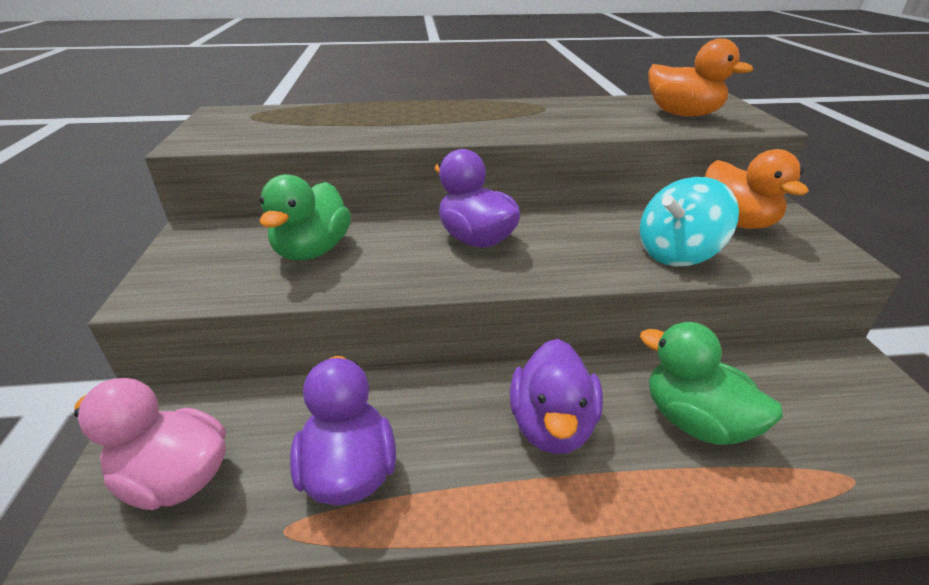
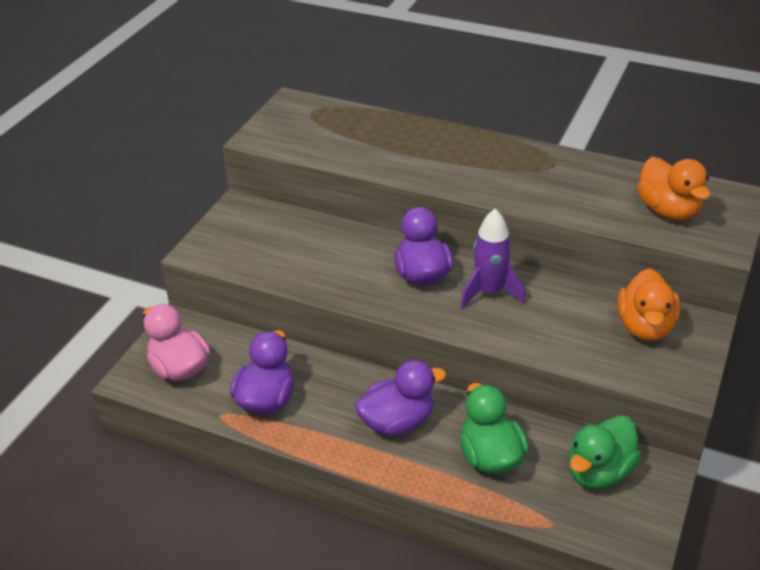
camera: 30 degrees right, 5 degrees up
(312, 251) = (306, 248): green duck -> green duck (598, 472)
(552, 425) = (397, 422): purple duck -> purple duck turned 150 degrees counterclockwise
(563, 235) = (489, 293): none -> purple rocket
(677, 253) = (557, 338): turquoise spinning top -> none

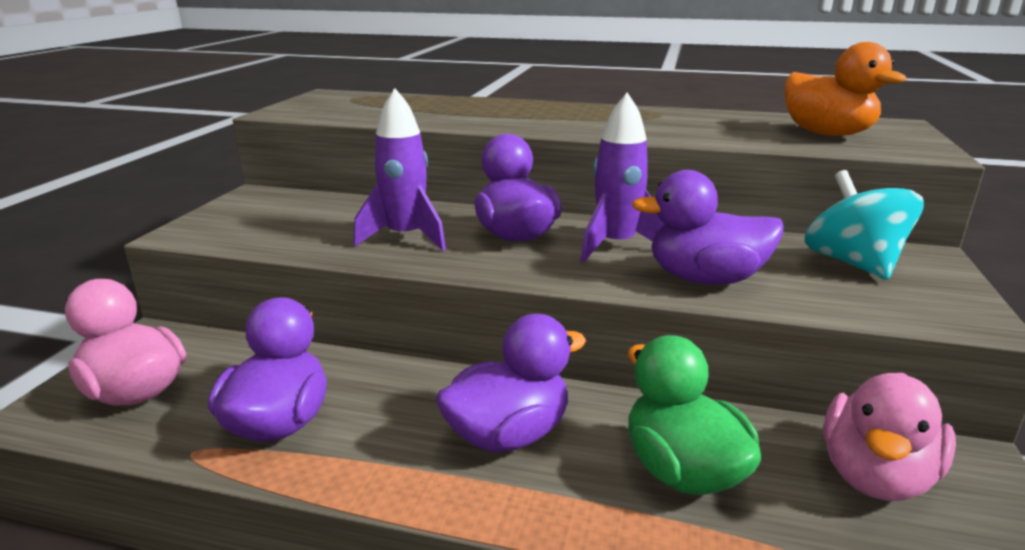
camera: 10 degrees left, 15 degrees down
(346, 271) = (405, 237): none -> purple rocket
(536, 333) = (705, 279): none -> purple duck
(598, 472) = (875, 476): green duck -> pink duck
(645, 327) = (853, 263): orange duck -> turquoise spinning top

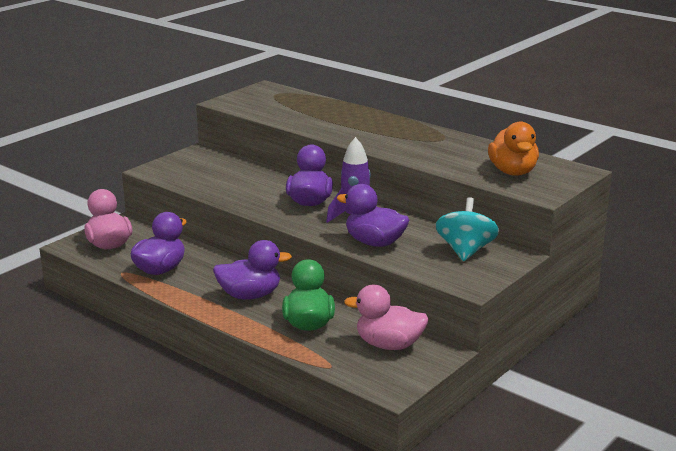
camera: 25 degrees right, 0 degrees up
(405, 237) = (254, 193): purple rocket -> none
(875, 476) = (389, 345): pink duck -> pink duck turned 45 degrees clockwise

